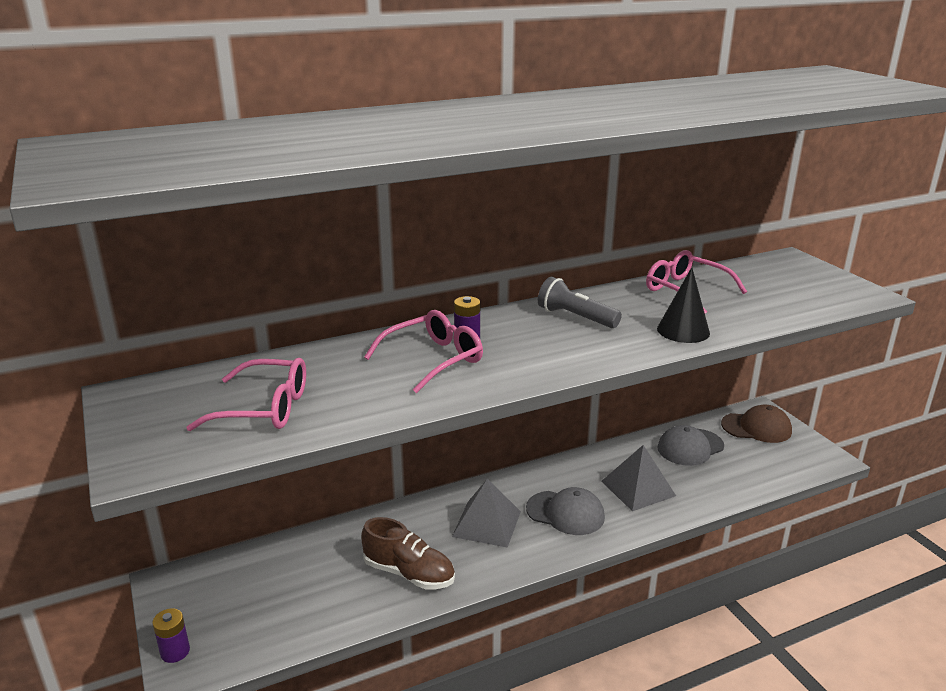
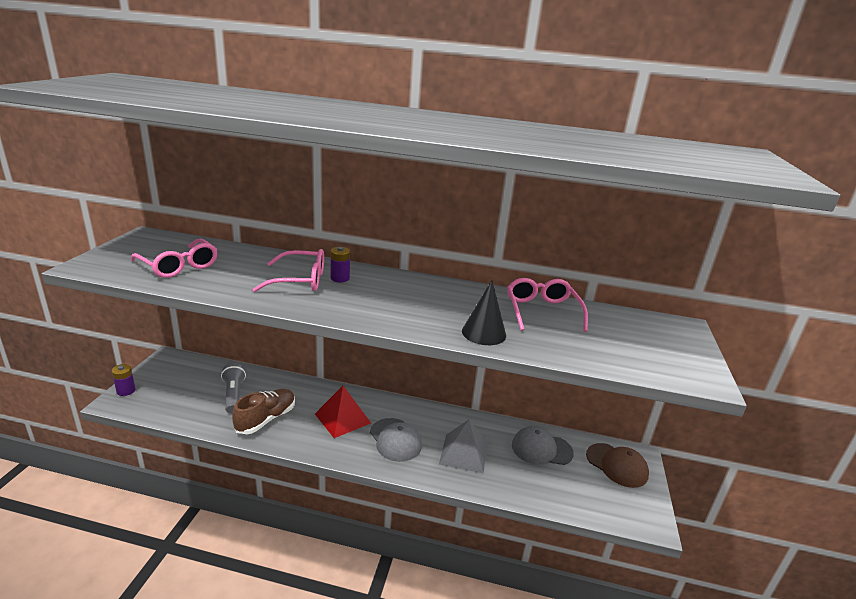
camera: 35 degrees right, 0 degrees up
(409, 573) = (266, 419): brown shoe -> brown shoe turned 120 degrees counterclockwise
(486, 523) = (342, 418): grey pyramid -> red pyramid
(575, 317) = (428, 294): grey flashlight -> grey flashlight (233, 395)

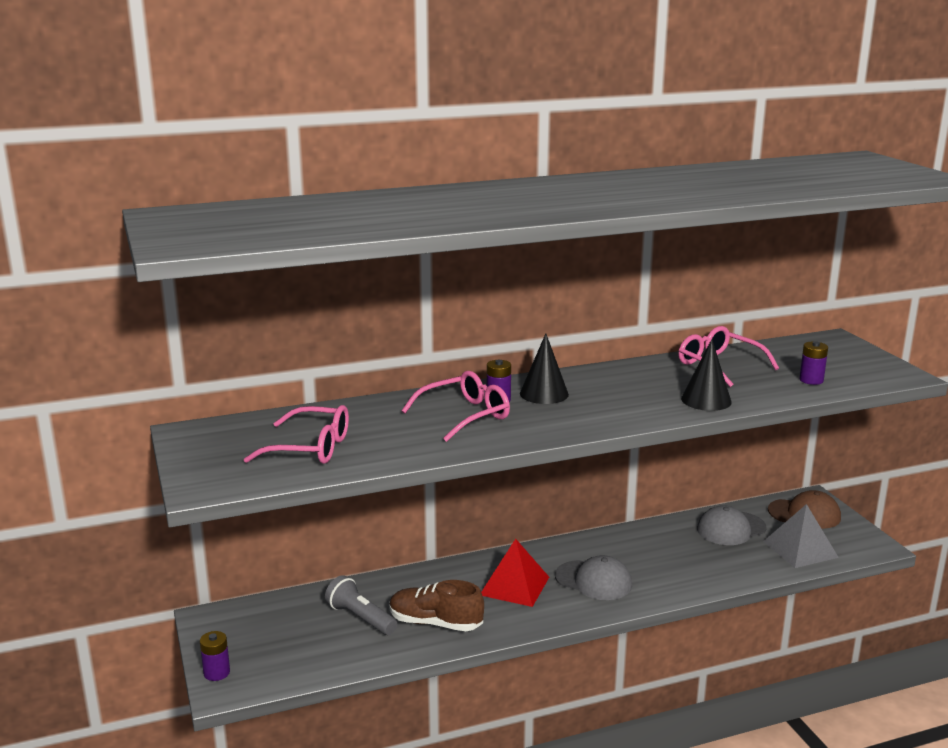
camera: 30 degrees left, 5 degrees down
(266, 419) = (435, 623): brown shoe -> brown shoe turned 75 degrees counterclockwise
(376, 285) = (544, 394): none -> black cone
(463, 453) = (670, 562): grey pyramid -> grey pyramid (800, 549)
(603, 351) = (811, 380): none -> purple battery

